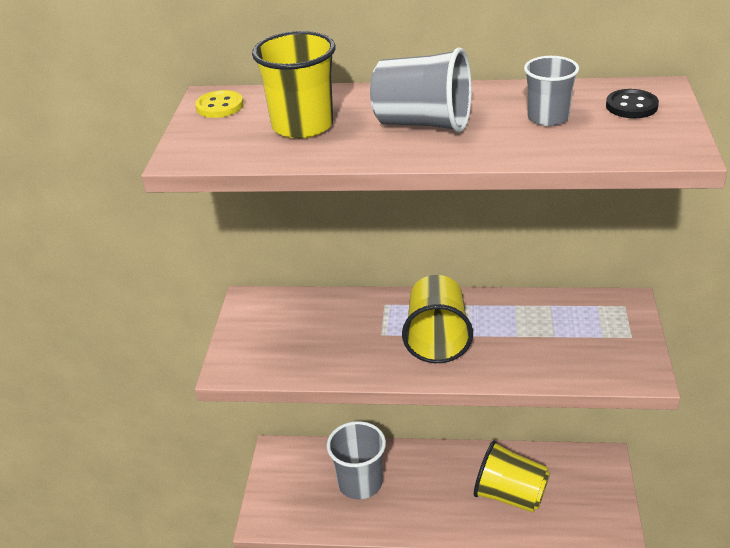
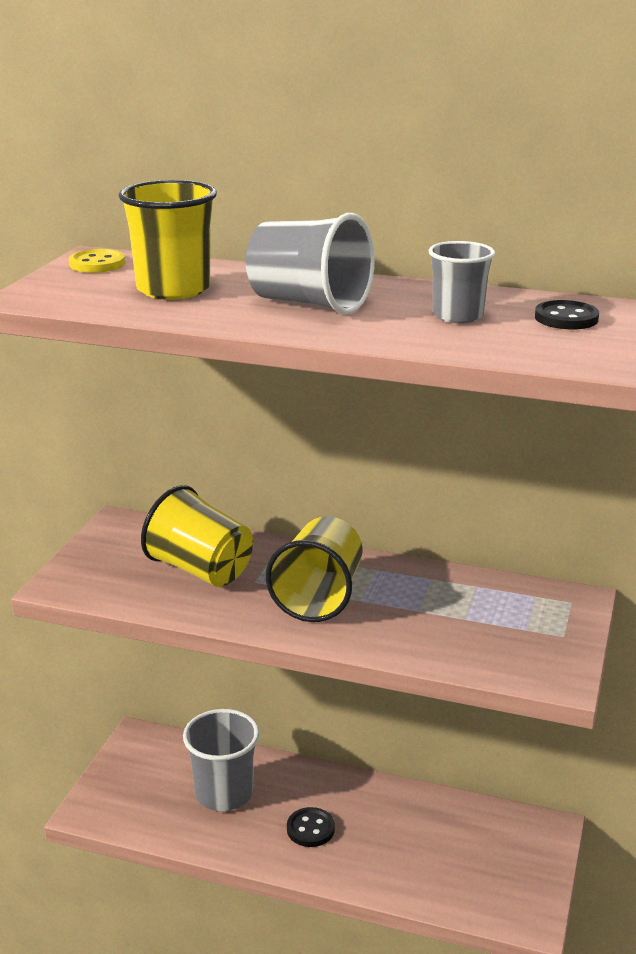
camera: 10 degrees right, 10 degrees down
(435, 498) = (310, 829): none -> black button
(510, 495) = (407, 846): yellow cup -> yellow cup (201, 570)

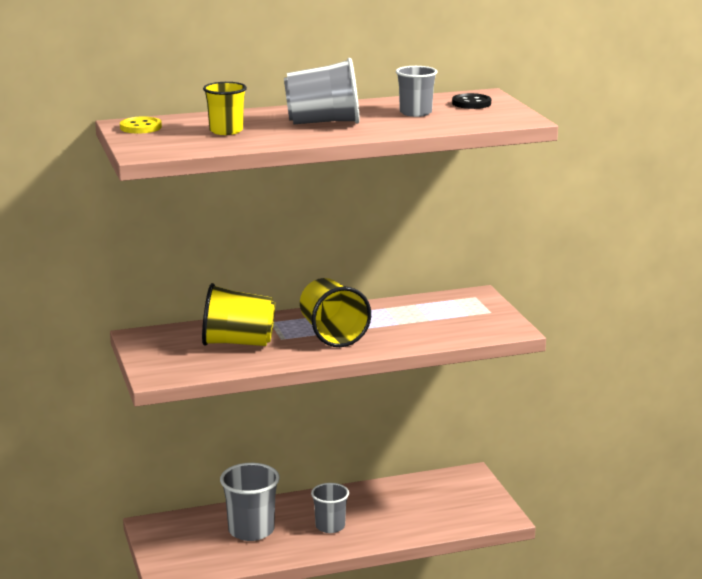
camera: 35 degrees left, 5 degrees down
(173, 289) = (226, 131): yellow cup -> yellow cup, size x0.65
(310, 829) = (330, 526): black button -> grey cup

